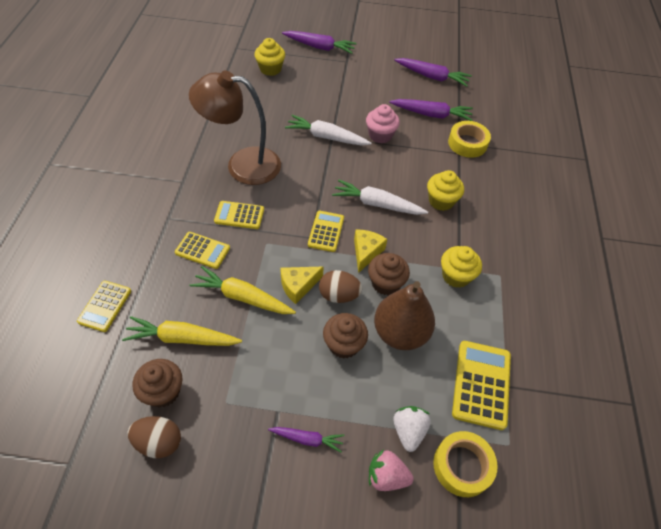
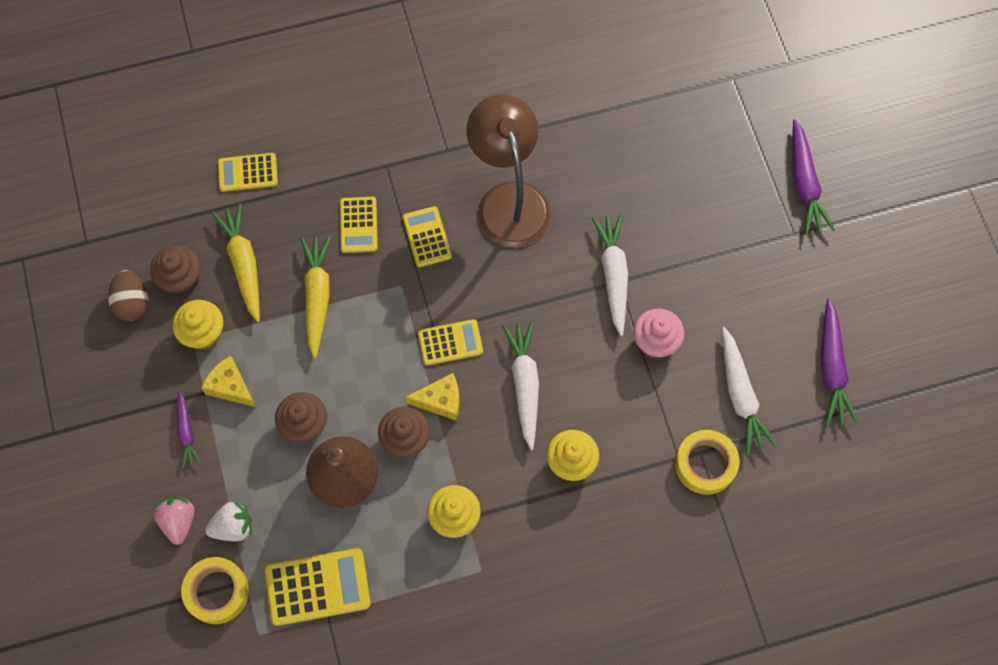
camera: 70 degrees right, 15 degrees up
(270, 69) = (712, 143): yellow cupcake -> yellow cupcake (203, 333)
(298, 286) = (358, 346): yellow cheese -> yellow cheese (230, 387)
(339, 295) = (365, 394): brown egg -> none
(431, 114) = (740, 395): purple carrot -> white carrot

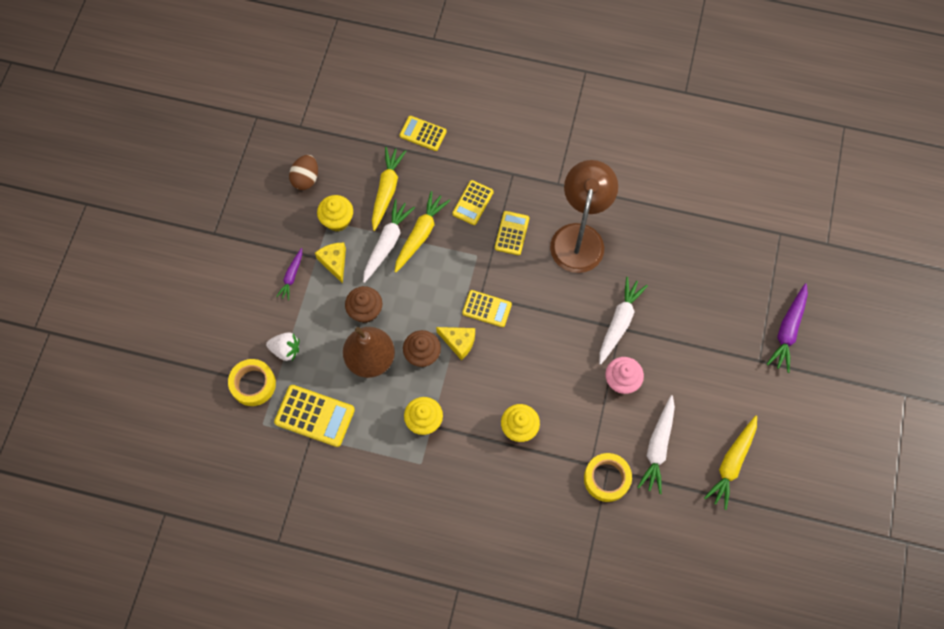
camera: 30 degrees right, 0 degrees up
(179, 521) = (256, 328): pink strawberry -> none
(181, 279) = (343, 179): brown cupcake -> none
(524, 384) = (518, 361): white carrot -> white carrot (387, 243)
(832, 368) = (731, 464): purple carrot -> yellow carrot

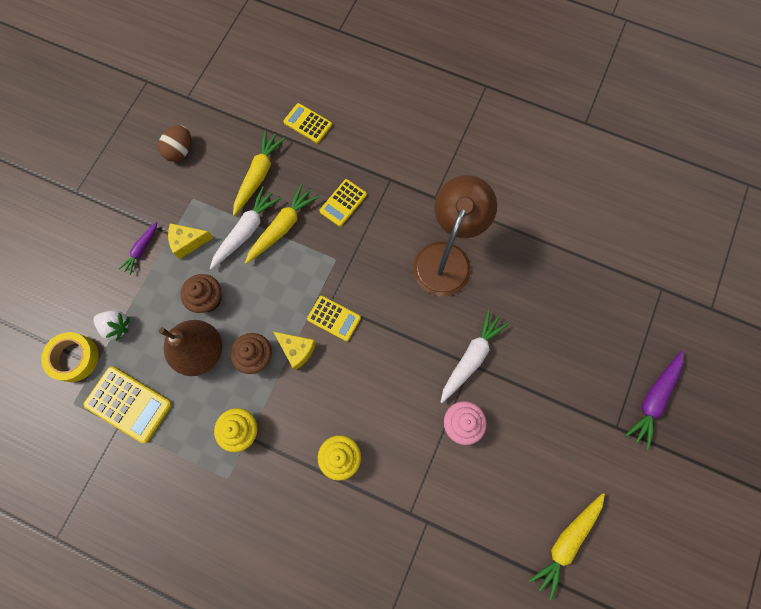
camera: 10 degrees right, 5 degrees up
(334, 262) = (188, 242): yellow cheese -> yellow cheese turned 90 degrees counterclockwise
(337, 220) = (201, 198): yellow cupcake -> none
(512, 233) = (376, 241): yellow calculator -> none
(606, 478) = (424, 533): yellow tape -> none
(657, 447) = (487, 507): white carrot -> none

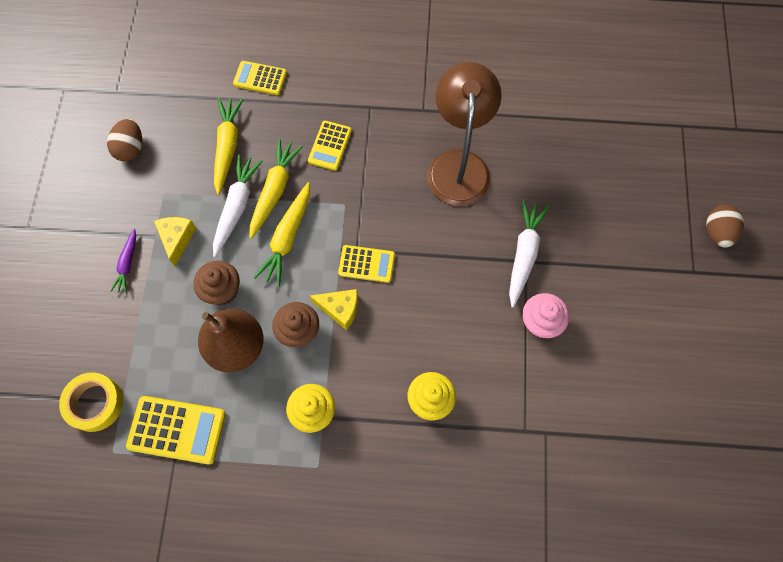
camera: 20 degrees left, 5 degrees down
(116, 327) = (131, 354): white strawberry -> none
(188, 242) = (177, 239): yellow cheese -> yellow cheese turned 120 degrees clockwise
(566, 542) = (690, 400): yellow carrot -> yellow carrot (287, 238)
(653, 399) = (717, 232): purple carrot -> brown egg

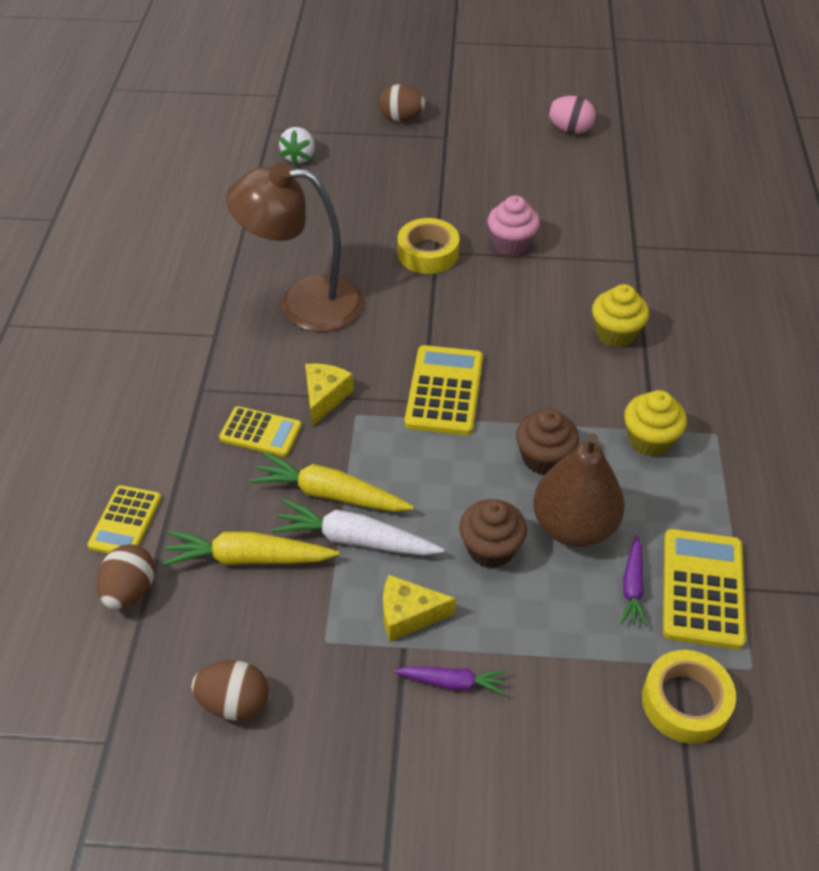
camera: 90 degrees left, 20 degrees down
(183, 381) = (632, 587): none -> purple carrot
(210, 88) = (130, 591): none -> brown egg
(287, 238) = (407, 476): yellow carrot -> none
(340, 309) = (509, 416): yellow cheese -> yellow cheese (325, 397)
(366, 264) = (444, 391): yellow calculator -> yellow calculator, size x1.54
(524, 254) = (428, 253): white carrot -> yellow tape
(644, 150) = (299, 157): none -> white strawberry
(724, 391) = (570, 130): none -> pink egg

